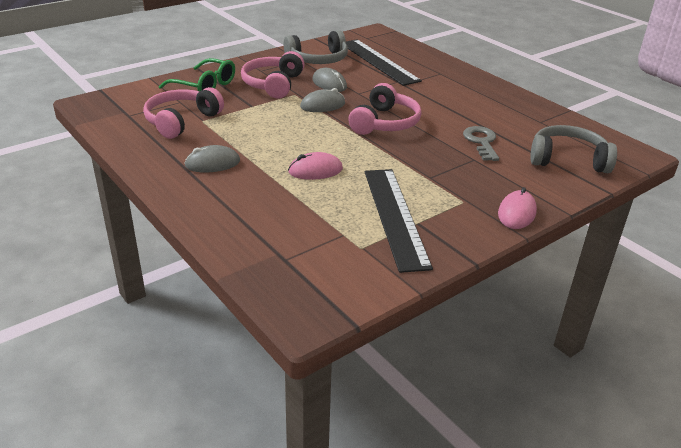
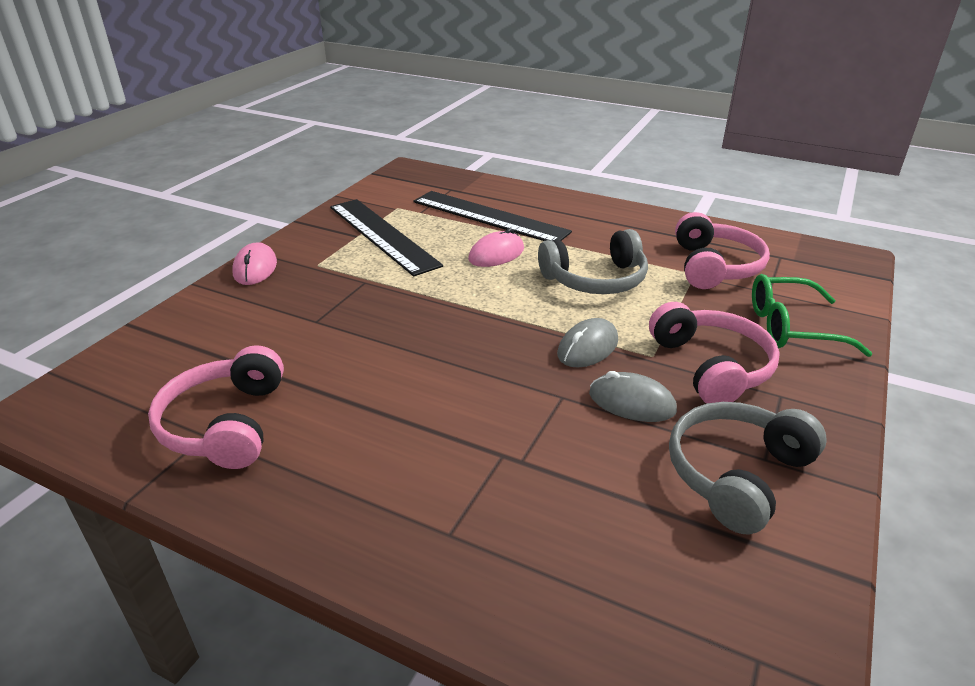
camera: 155 degrees right, 0 degrees up
(212, 163) = (604, 234): grey mouse -> none
(378, 61) = (615, 524): black ruler -> black ruler (489, 217)
(385, 123) = (470, 343): pink headphones -> pink headphones (225, 424)
(481, 142) = (310, 353): grey key -> none
(568, 160) = (173, 360): grey headphones -> grey headphones (595, 279)

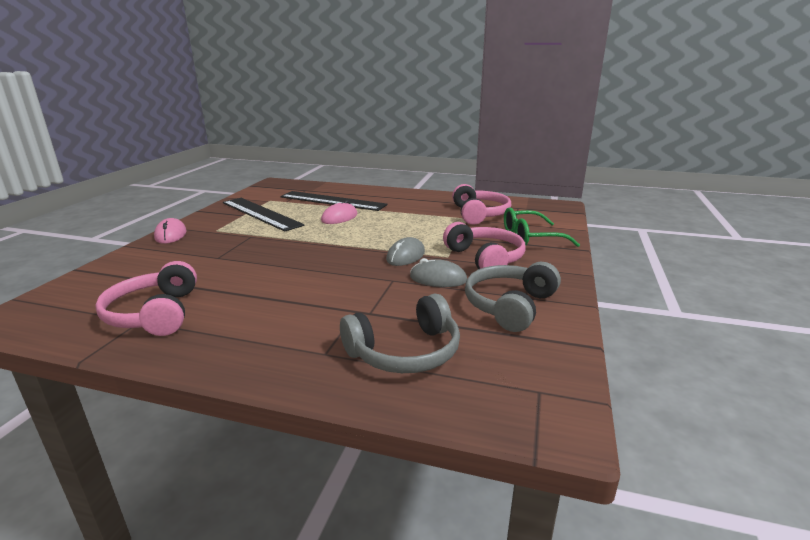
camera: 10 degrees left, 10 degrees down
(595, 279) = (406, 225): grey headphones -> grey headphones (405, 352)

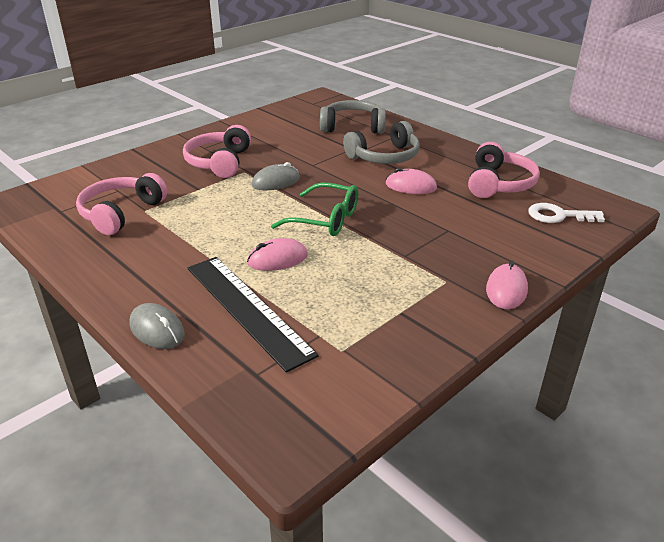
camera: 150 degrees left, 10 degrees up
(93, 293) = (558, 216): none -> white key
(261, 213) = (374, 307): black ruler -> none
(266, 284) = (410, 186): none -> pink mouse
(438, 279) = (280, 157): grey mouse -> grey mouse (157, 330)
(510, 306) = (264, 131): grey headphones -> grey headphones (384, 157)
(531, 237) = (143, 170): green glasses -> green glasses (324, 219)

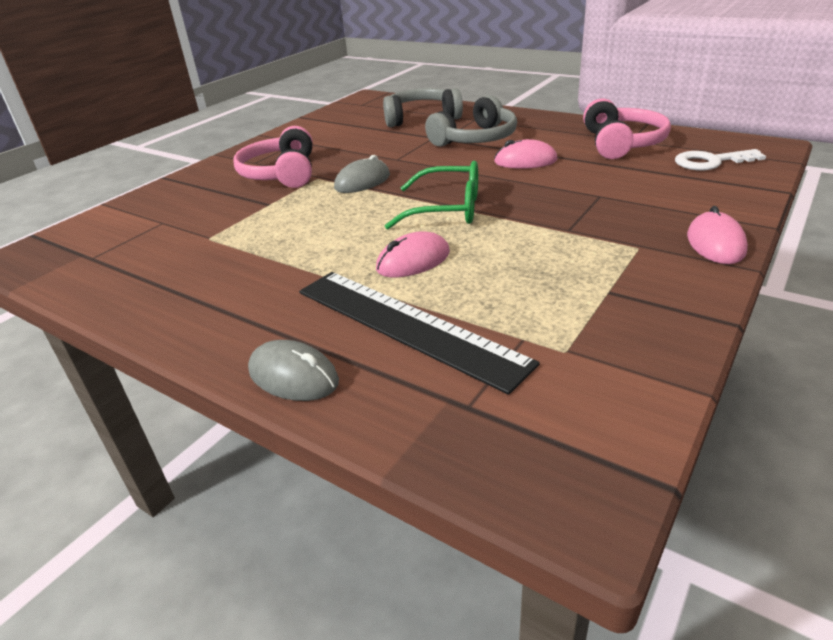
camera: 10 degrees left, 0 degrees up
(121, 213) = (177, 246): pink headphones -> none

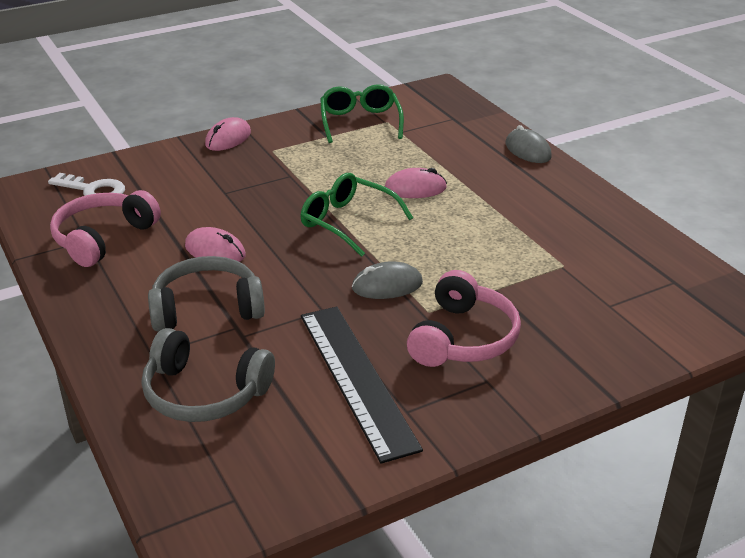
camera: 155 degrees left, 0 degrees up
(407, 325) = (453, 154): black ruler -> black ruler (357, 378)
(602, 333) = (360, 122): none -> green glasses

